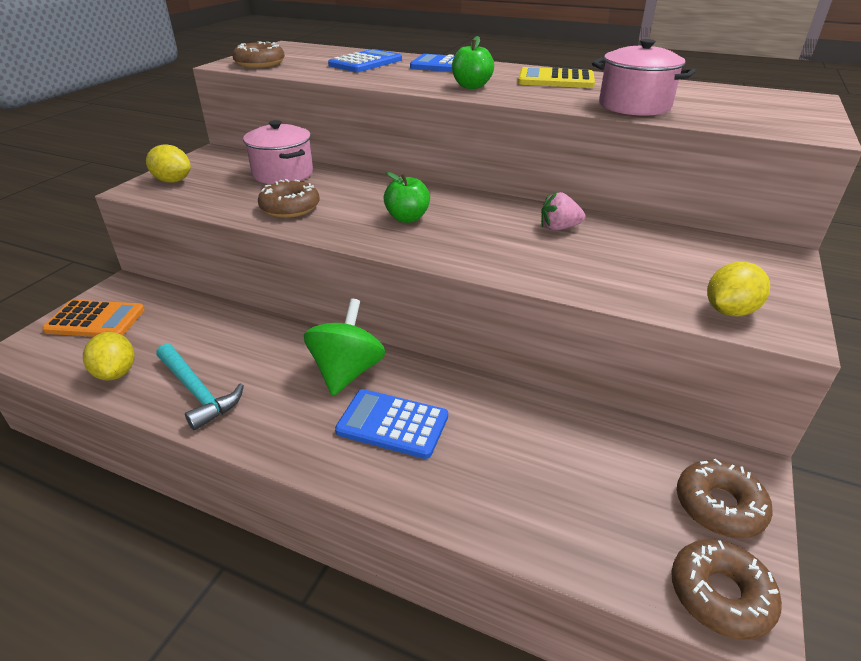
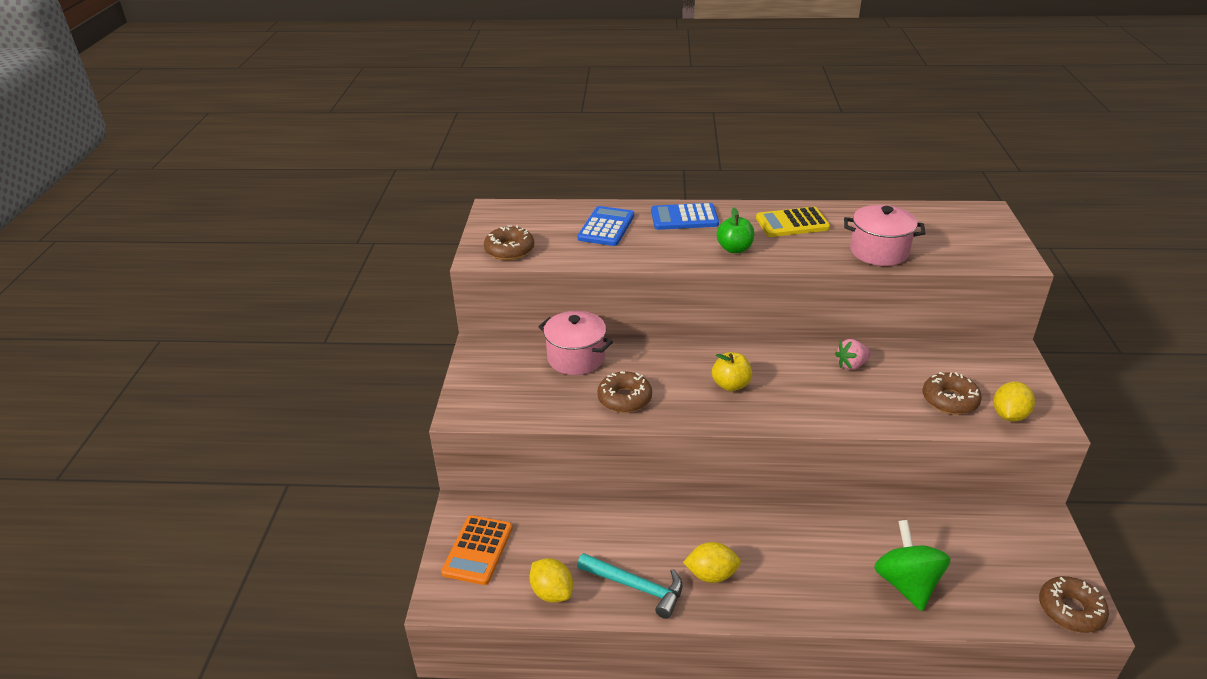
camera: 20 degrees left, 0 degrees up
(95, 320) = (478, 550): orange calculator -> orange calculator turned 120 degrees clockwise
(173, 181) = (484, 393): yellow lemon -> yellow lemon (711, 575)
(347, 372) = (736, 532): green spinning top -> green spinning top (906, 584)
(392, 424) = (804, 564): blue calculator -> none
(407, 218) = (731, 385): green apple -> yellow apple
(719, 506) = (1042, 553): brown donut -> brown donut (949, 400)

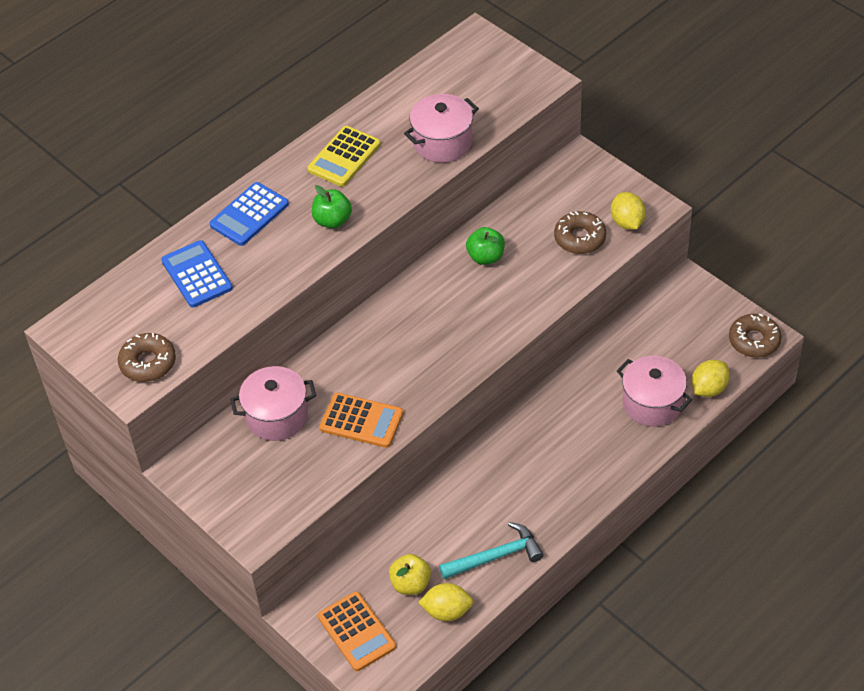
camera: 45 degrees left, 15 degrees up
(624, 398) = (361, 421): brown donut -> orange calculator
(711, 575) = (532, 504): yellow lemon -> yellow lemon (709, 388)
(731, 385) = (423, 345): yellow apple -> yellow apple (410, 584)
(851, 365) = (486, 257): pink strawberry -> green apple
(906, 584) = (652, 403): green spinning top -> pink pot

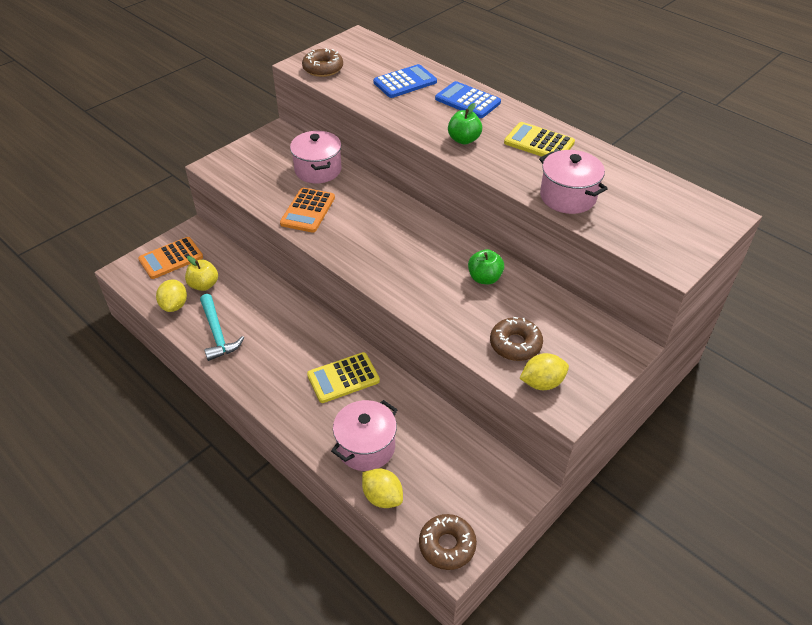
camera: 85 degrees right, 5 degrees down
(563, 426) = (343, 378): none -> yellow calculator

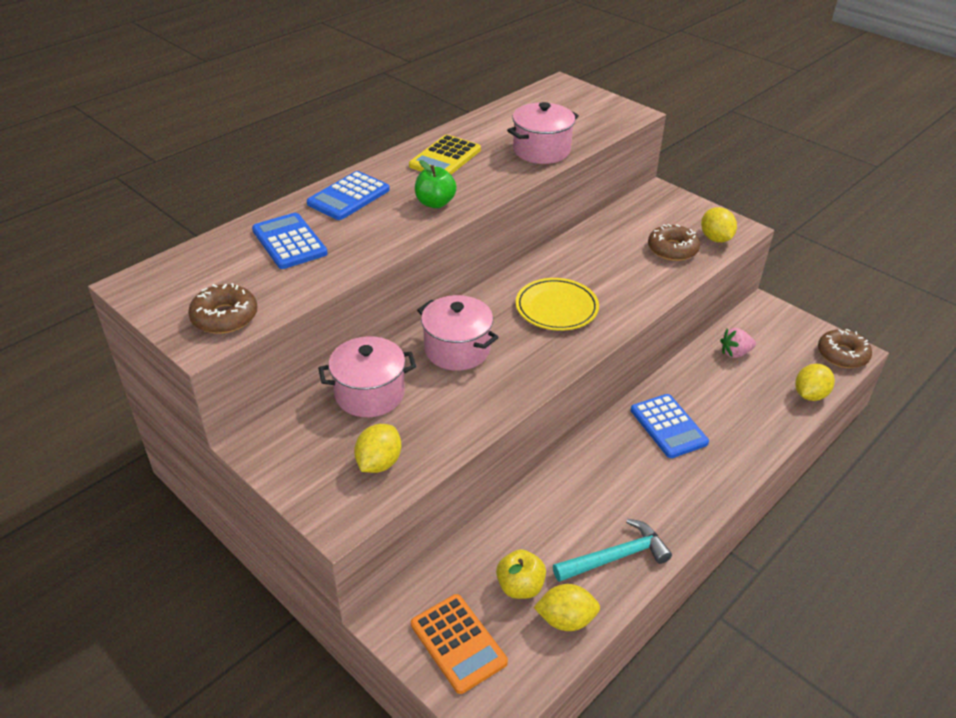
camera: 90 degrees left, 5 degrees down
(255, 177) = (379, 463): none -> yellow lemon
(308, 211) = (464, 400): orange calculator -> none
(343, 378) = (668, 426): yellow calculator -> blue calculator
(366, 447) = (756, 407): pink pot -> pink pot (457, 349)
(414, 259) = (556, 308): none -> yellow plate
(443, 443) = (735, 353): none -> pink strawberry
(484, 278) = (582, 262): green apple -> none

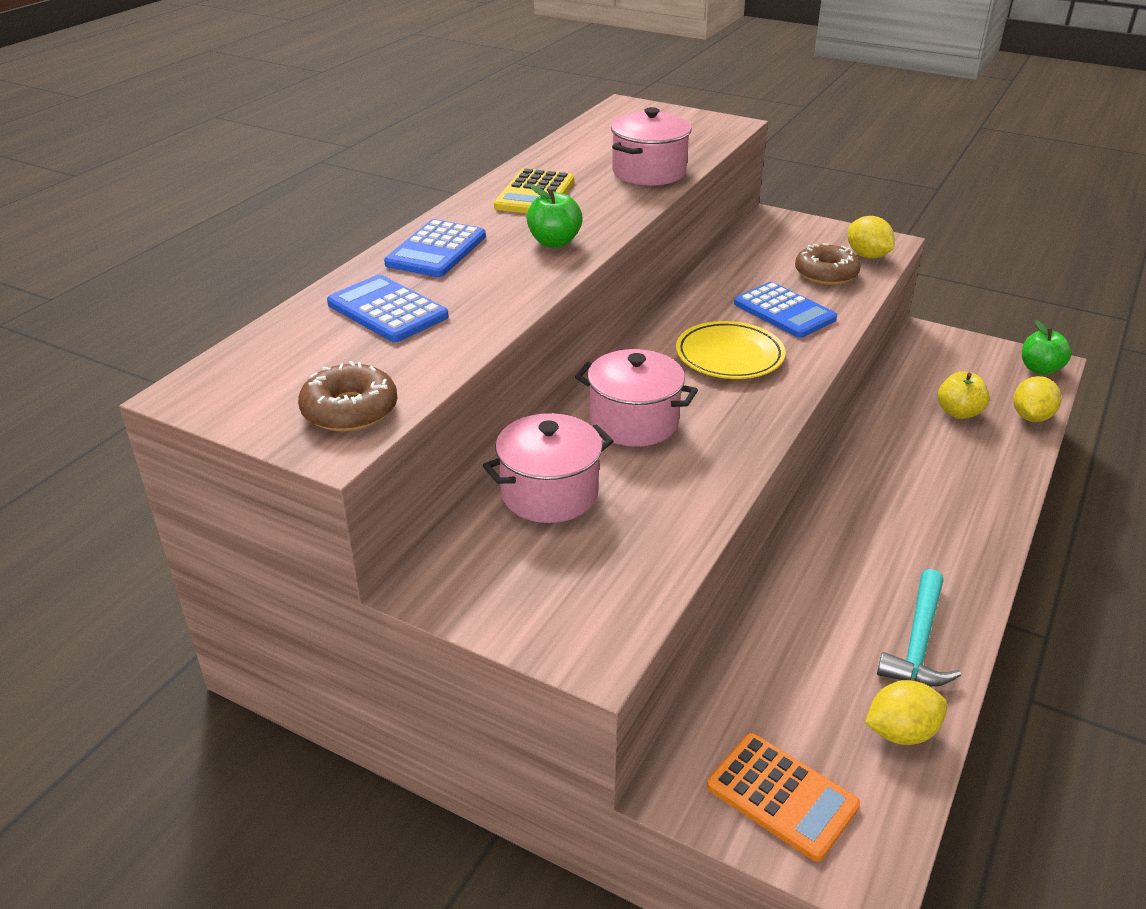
camera: 15 degrees left, 5 degrees down
(379, 463) = (609, 574): yellow lemon -> none
(520, 587) = (822, 706): yellow apple -> yellow apple (958, 413)
(615, 557) = (918, 642): turquoise hammer -> turquoise hammer turned 150 degrees clockwise
(668, 426) = (895, 481): blue calculator -> blue calculator (784, 311)
(735, 353) = (923, 387): pink strawberry -> none
(842, 355) = (1040, 369): brown donut -> green apple

